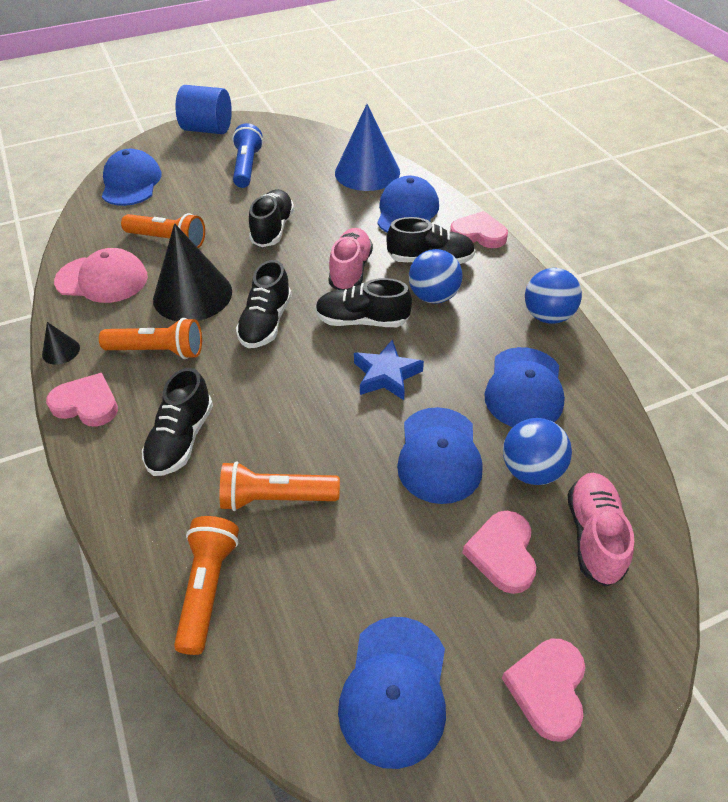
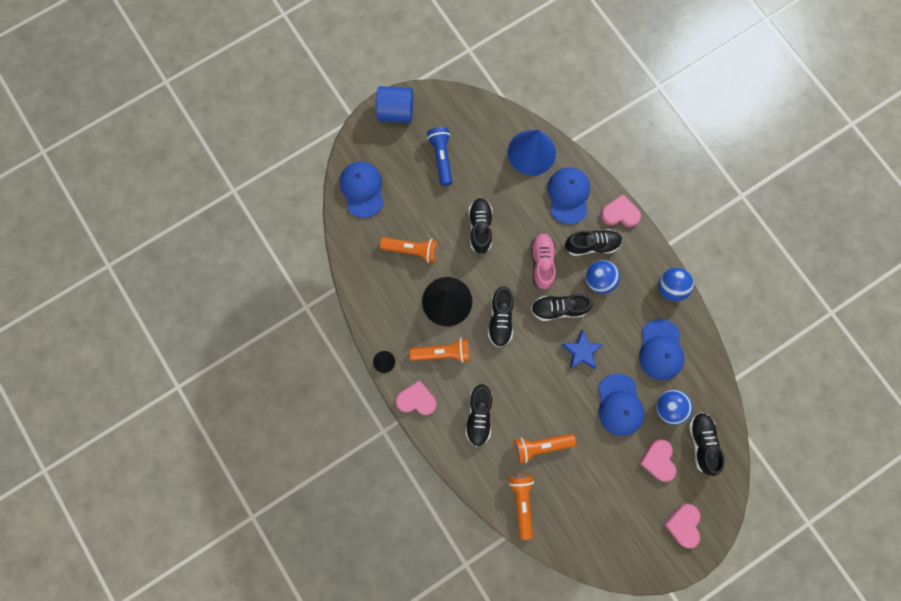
camera: 10 degrees left, 30 degrees up
(102, 279) = (383, 295): pink cap -> none
(394, 690) = (618, 536): blue cap -> none
(594, 536) = (701, 442): pink shoe -> black shoe

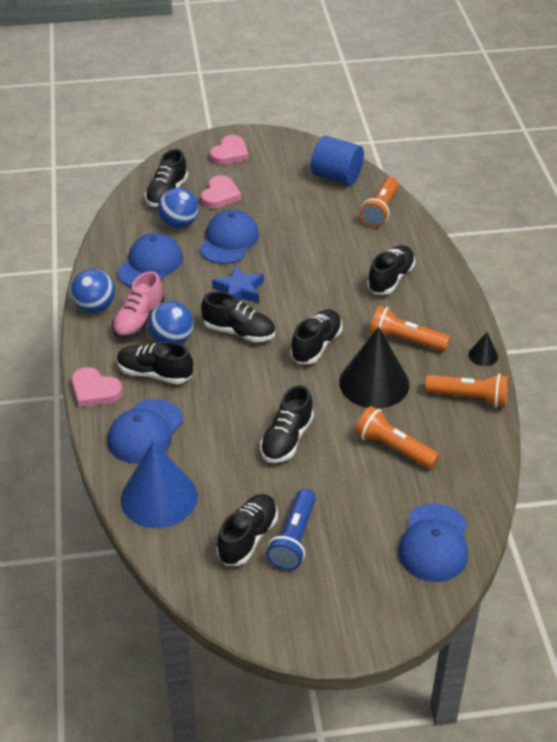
camera: 155 degrees left, 35 degrees down
(396, 112) = (331, 629): blue cylinder -> blue cylinder (336, 177)
(417, 399) = (457, 312): pink heart -> none
(467, 147) = (248, 538): none -> black shoe
(540, 445) = (335, 239): orange flashlight -> orange flashlight (469, 398)
(542, 263) = (229, 378): pink shoe -> pink shoe (139, 320)

